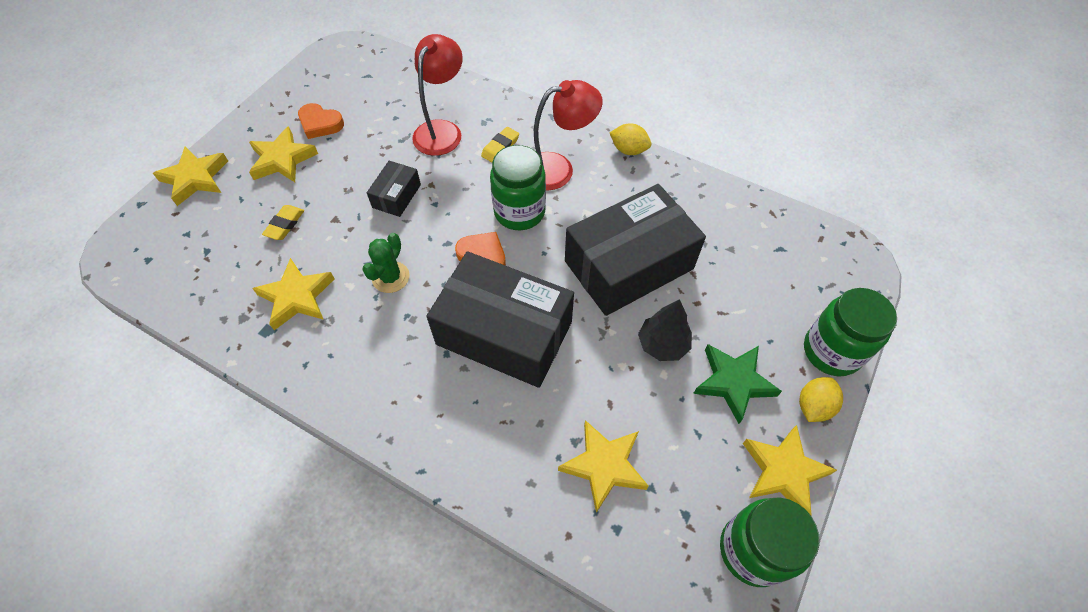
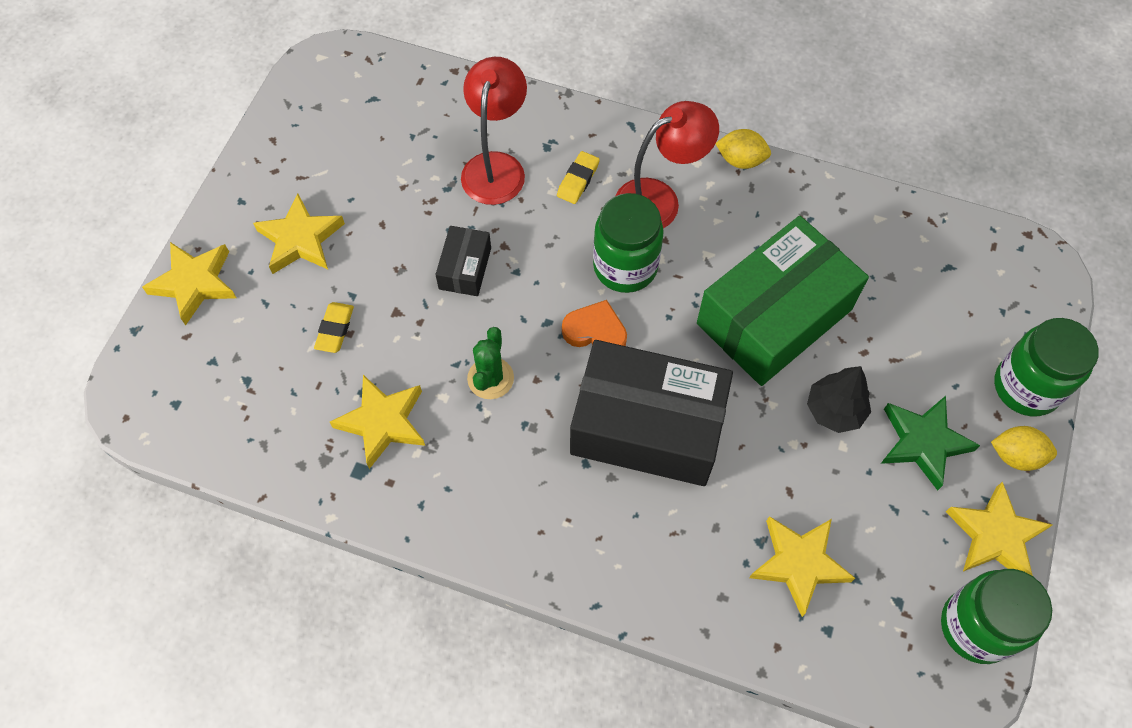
camera: 10 degrees left, 5 degrees up
(320, 124) = (333, 180): orange heart -> none
(629, 265) = (774, 316): black box -> green box
(813, 406) = (1016, 455): yellow lemon -> yellow lemon turned 75 degrees clockwise

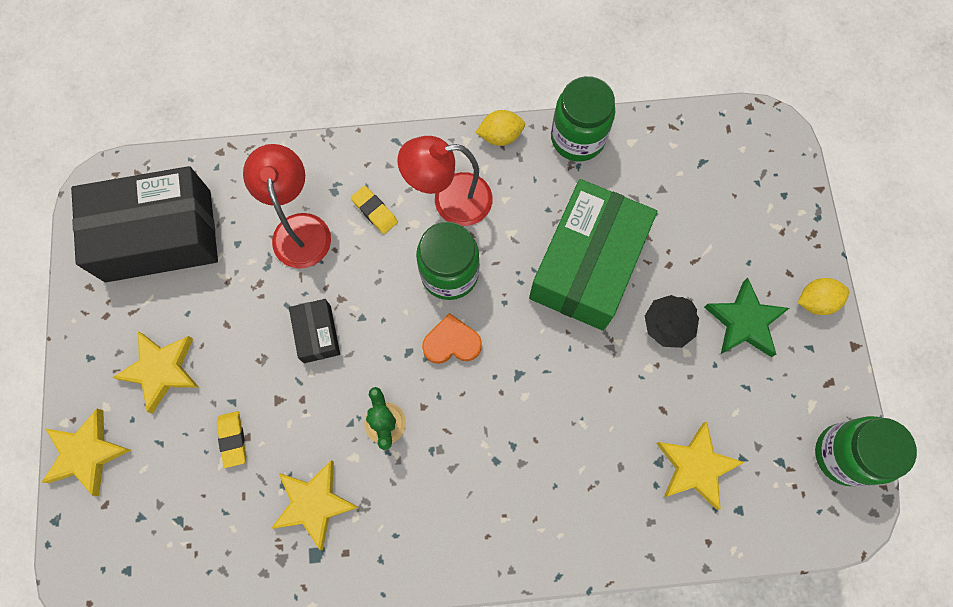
camera: 25 degrees left, 10 degrees up
(578, 180) = (374, 211): yellow eraser -> yellow eraser turned 45 degrees counterclockwise
(647, 427) = (530, 407): black box -> black box (158, 236)
(659, 200) = (450, 200): red lamp -> red lamp turned 135 degrees counterclockwise
(995, 535) = (827, 374): yellow star -> none
(1026, 387) = (800, 240): green jar -> green jar (577, 138)

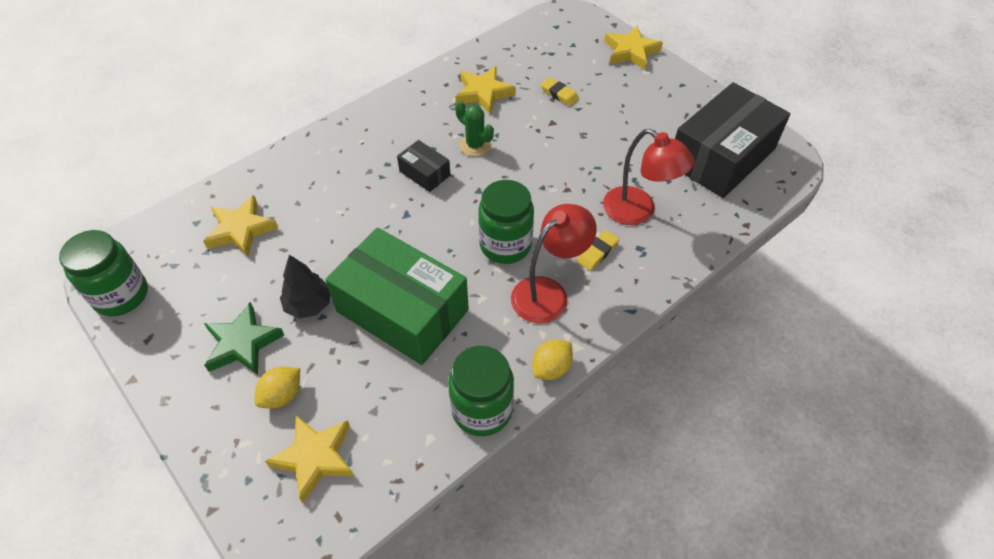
camera: 145 degrees right, 20 degrees down
(161, 370) = (635, 100): yellow star -> yellow star (315, 457)
(317, 334) = (562, 164): black box -> black box (425, 173)
(374, 211) = (597, 252): yellow eraser -> yellow eraser turned 60 degrees counterclockwise
(452, 343) = (468, 206): orange heart -> none
(587, 265) = (402, 310): green box -> green box turned 45 degrees counterclockwise
(815, 301) = (181, 396): yellow lemon -> yellow lemon (282, 395)

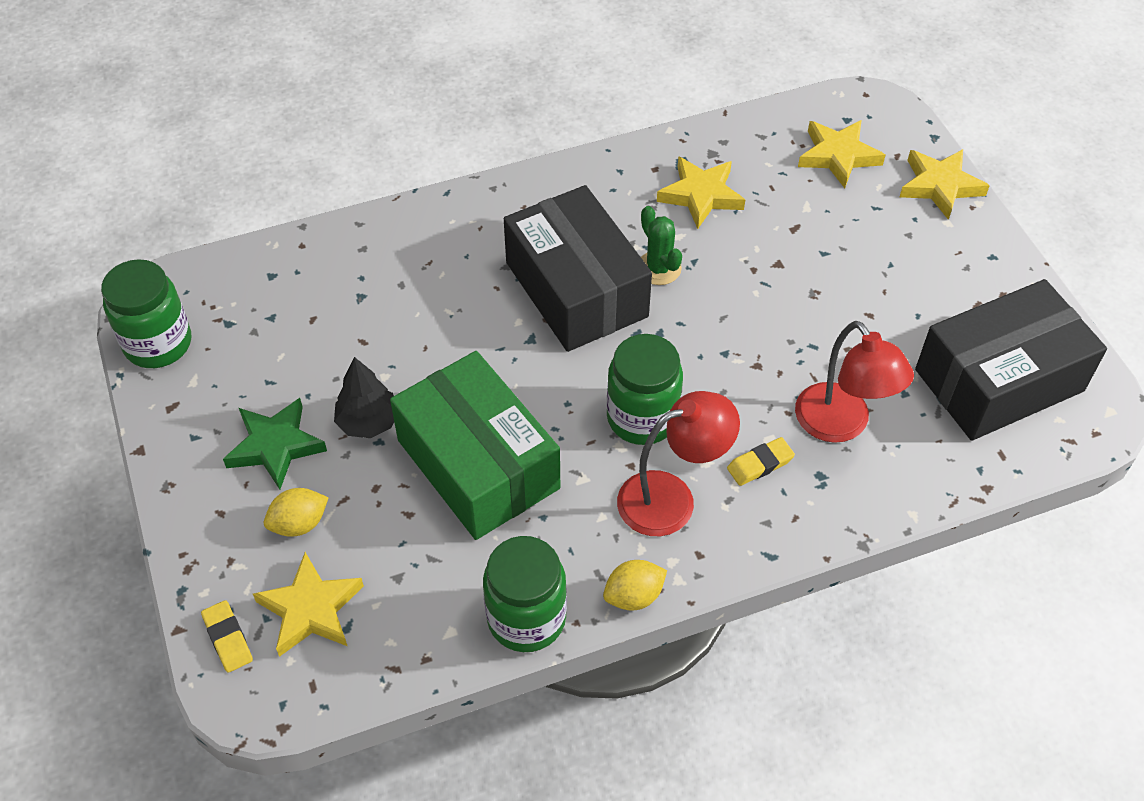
camera: 20 degrees right, 0 degrees up
(241, 230) = (321, 300): yellow star -> yellow star (838, 156)
(425, 173) = (576, 289): black box -> black box, size x2.22
(559, 94) = (806, 224): yellow eraser -> yellow eraser (228, 638)

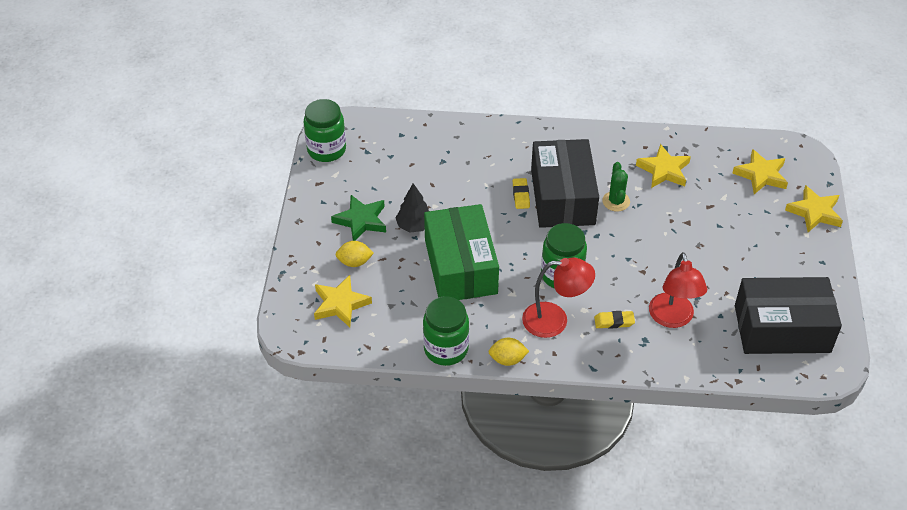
camera: 25 degrees right, 5 degrees down
(228, 638) = (294, 302): yellow eraser -> yellow eraser (521, 195)

